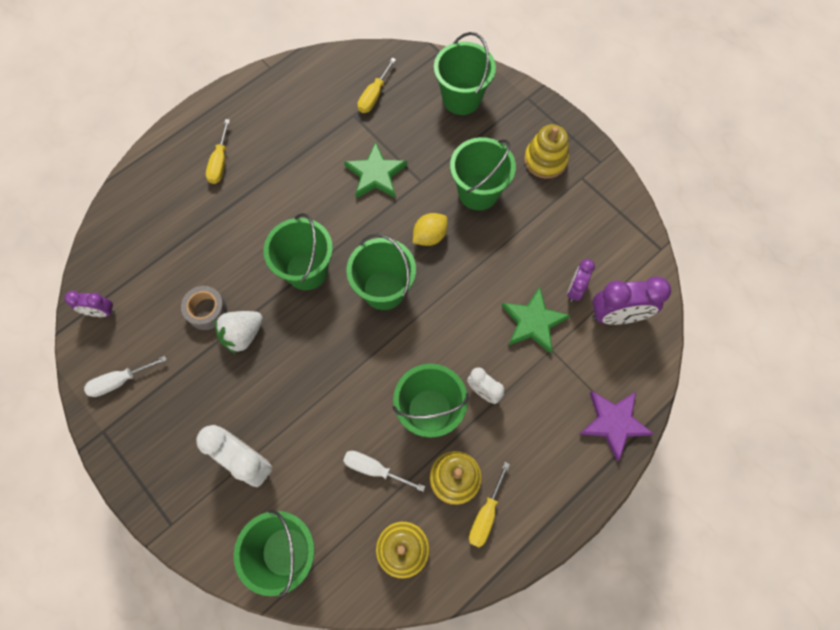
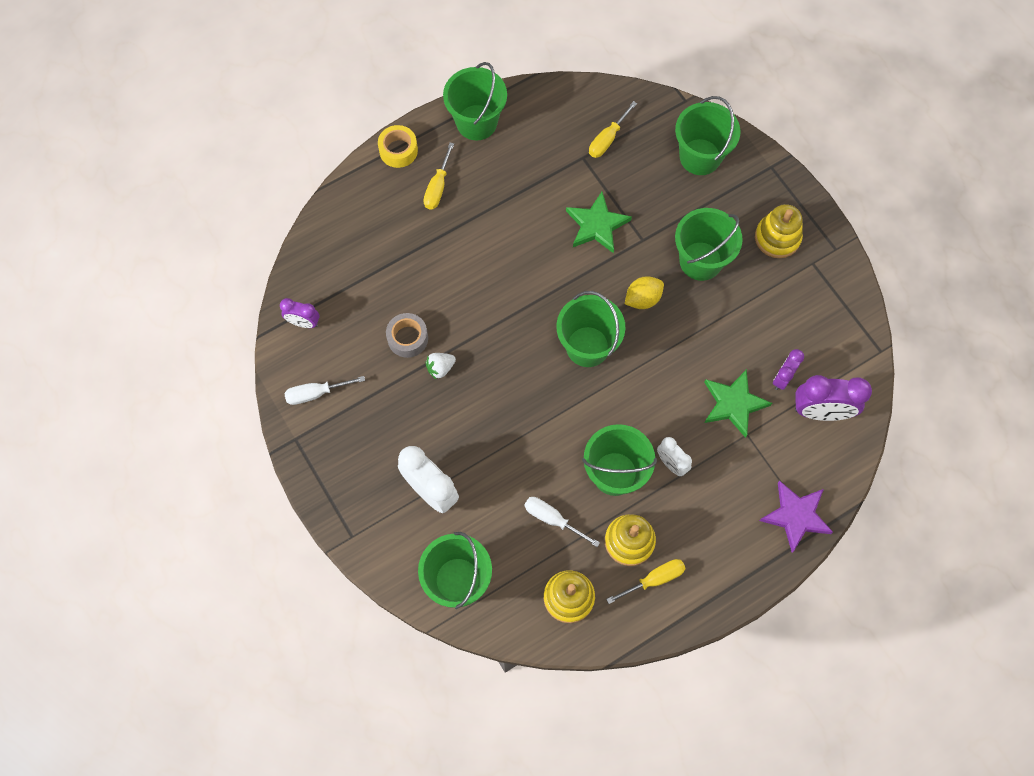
camera: 10 degrees right, 0 degrees up
(178, 134) = (398, 150): none -> yellow tape
(242, 334) = (440, 368): white strawberry -> white strawberry, size x0.64
(307, 270) = (512, 314): green bucket -> green bucket (476, 122)
(486, 514) = (654, 579): yellow screwdriver -> yellow screwdriver turned 150 degrees counterclockwise

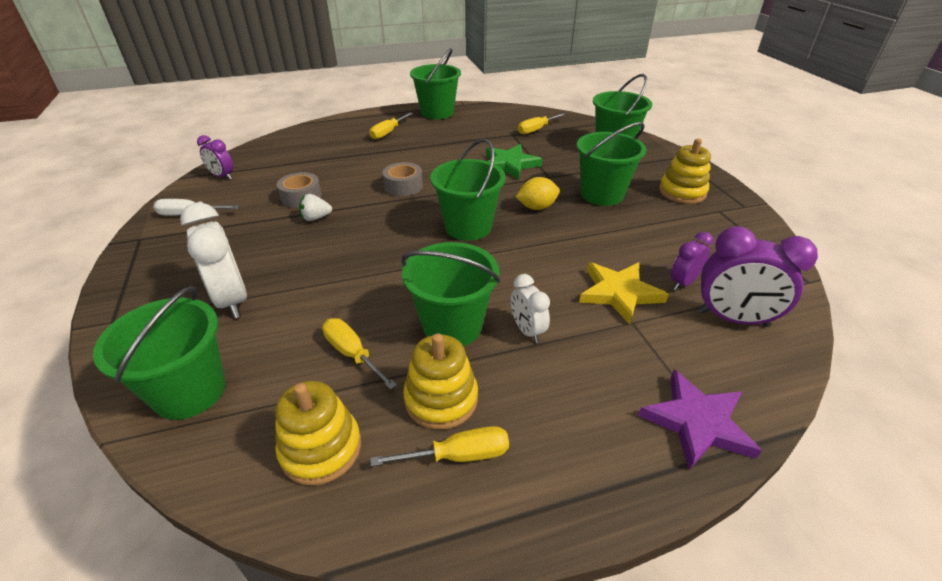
camera: 15 degrees right, 30 degrees down
(398, 150) = (370, 116): yellow tape -> none
(501, 294) = (403, 186): none -> grey tape
(553, 519) = (352, 354): white screwdriver -> yellow screwdriver
(733, 404) = (619, 293): green star -> yellow star

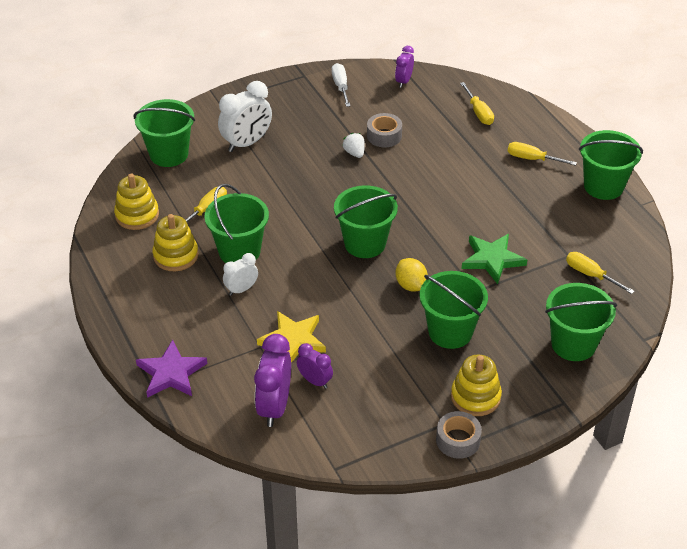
camera: 80 degrees right, 5 degrees up
(403, 186) = (422, 192): grey tape -> grey tape (458, 440)
(457, 455) = (137, 268): yellow screwdriver -> yellow screwdriver (478, 112)

